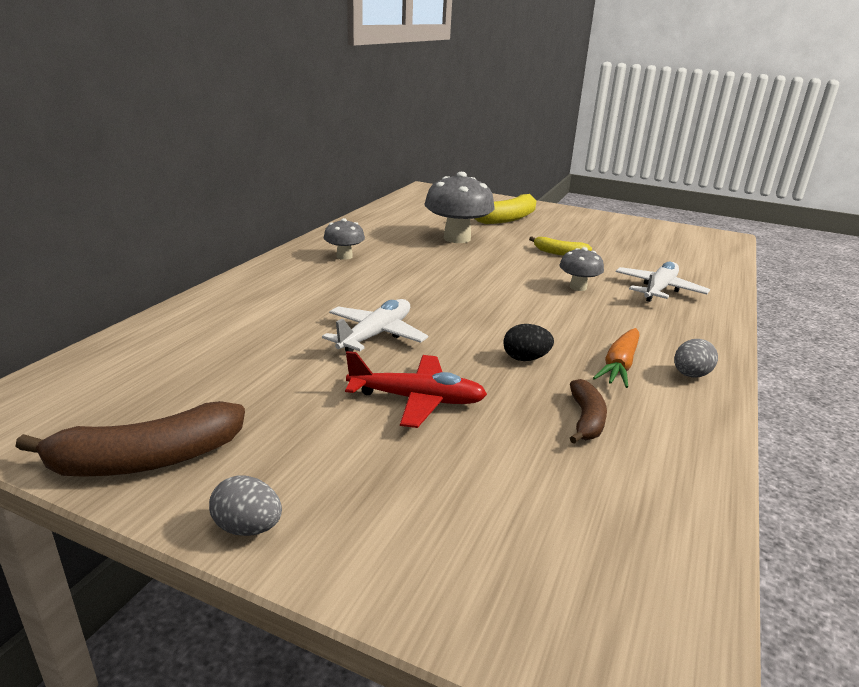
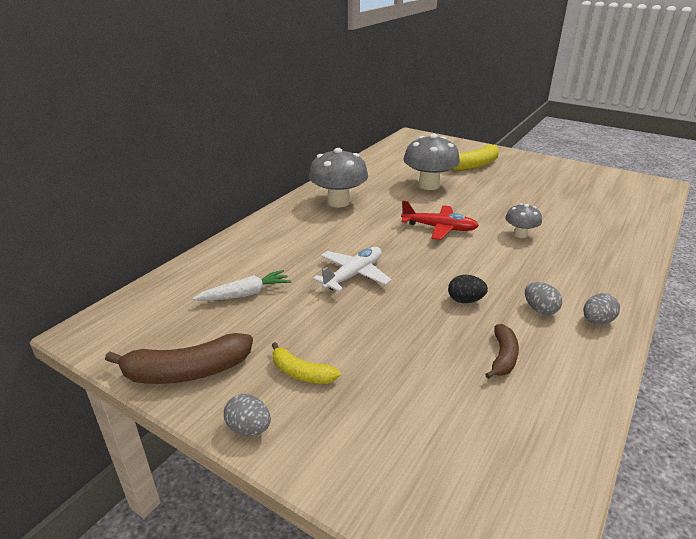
camera: 10 degrees right, 5 degrees up
(227, 361) = (245, 294): none -> white carrot
(344, 256) = (338, 202): grey mushroom -> grey mushroom, size x1.87
(417, 400) = (377, 333): red plane -> red plane (439, 228)
(559, 253) = (511, 200): yellow banana -> yellow banana (301, 373)
(619, 365) = (540, 309): orange carrot -> grey egg
(659, 290) = (588, 238): white plane -> none

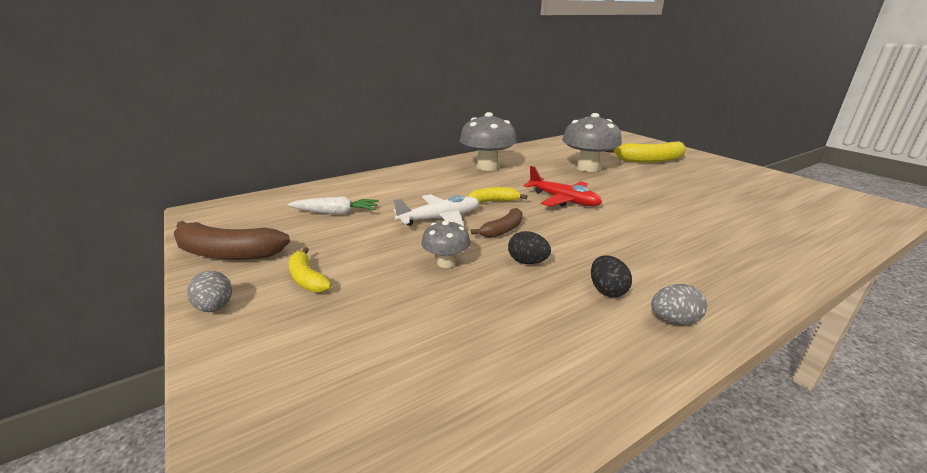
camera: 25 degrees right, 5 degrees down
(382, 244) = (493, 201): none -> yellow banana
(503, 357) = (516, 323): brown banana -> brown banana (503, 230)
(520, 234) = (650, 220): grey mushroom -> grey mushroom (446, 263)
(540, 309) = (607, 290): grey egg -> black egg

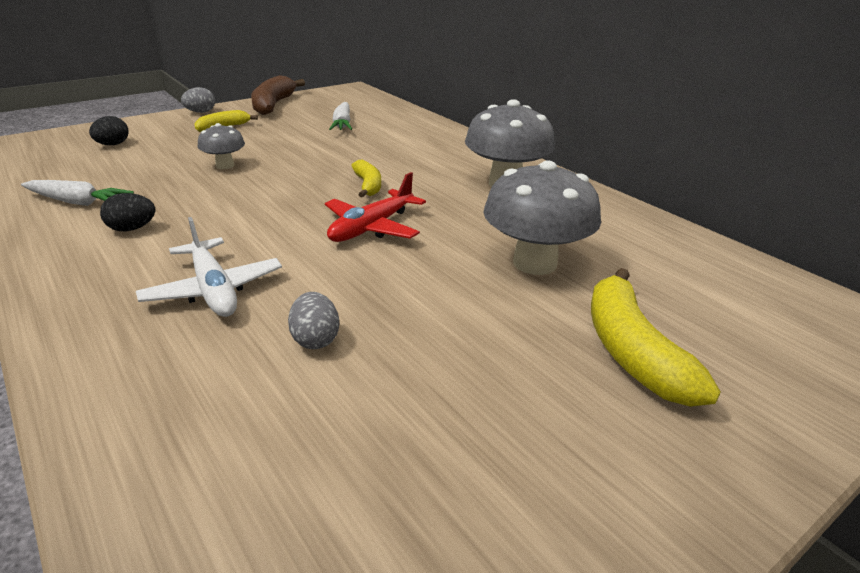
camera: 85 degrees right, 5 degrees up
(440, 218) = (321, 161): white plane -> white plane (213, 290)
(503, 230) = (284, 188): brown banana -> none
(527, 262) = (208, 197): black egg -> black egg (113, 145)
(560, 343) = (77, 202): none -> white carrot
(674, 320) = (60, 253): grey egg -> grey egg (315, 339)

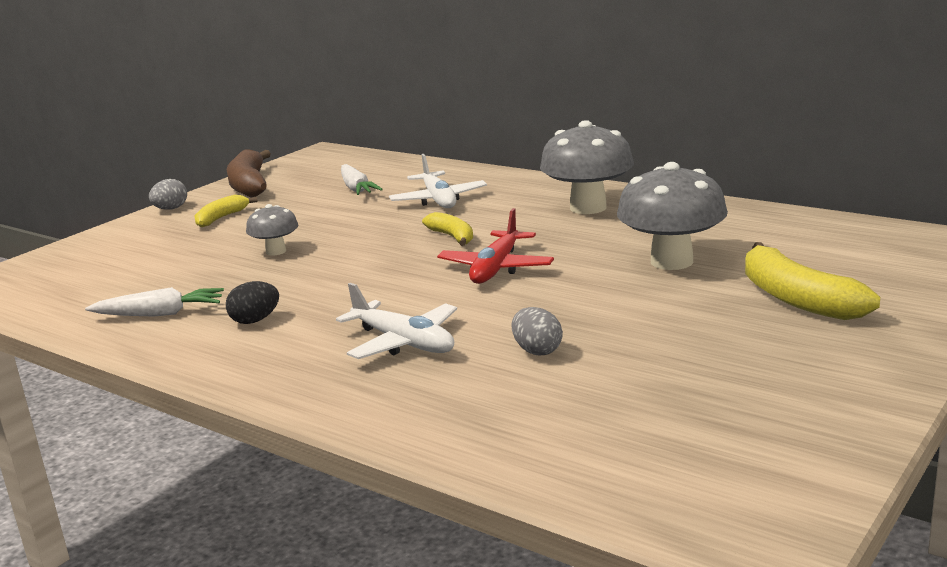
camera: 15 degrees left, 10 degrees down
(113, 145) = (114, 259): black egg -> none
(392, 148) = (438, 200): none -> white plane

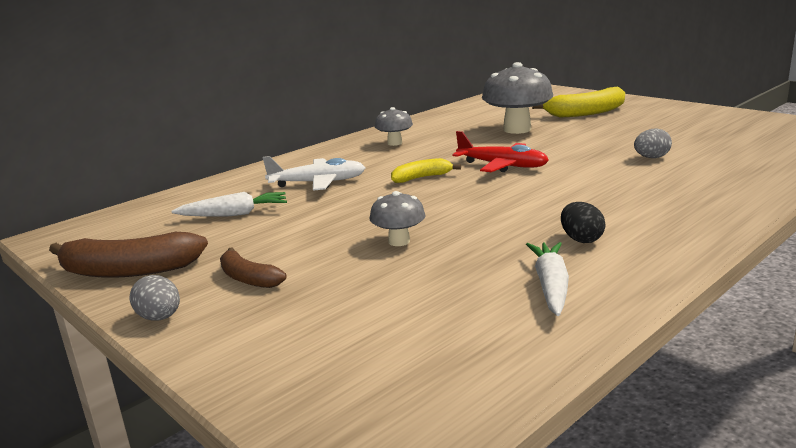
camera: 80 degrees left, 0 degrees up
(221, 218) = (248, 278): yellow banana -> brown banana
(403, 342) = (635, 188): white plane -> none
(588, 208) = (394, 143): grey mushroom -> grey mushroom, size x0.54

